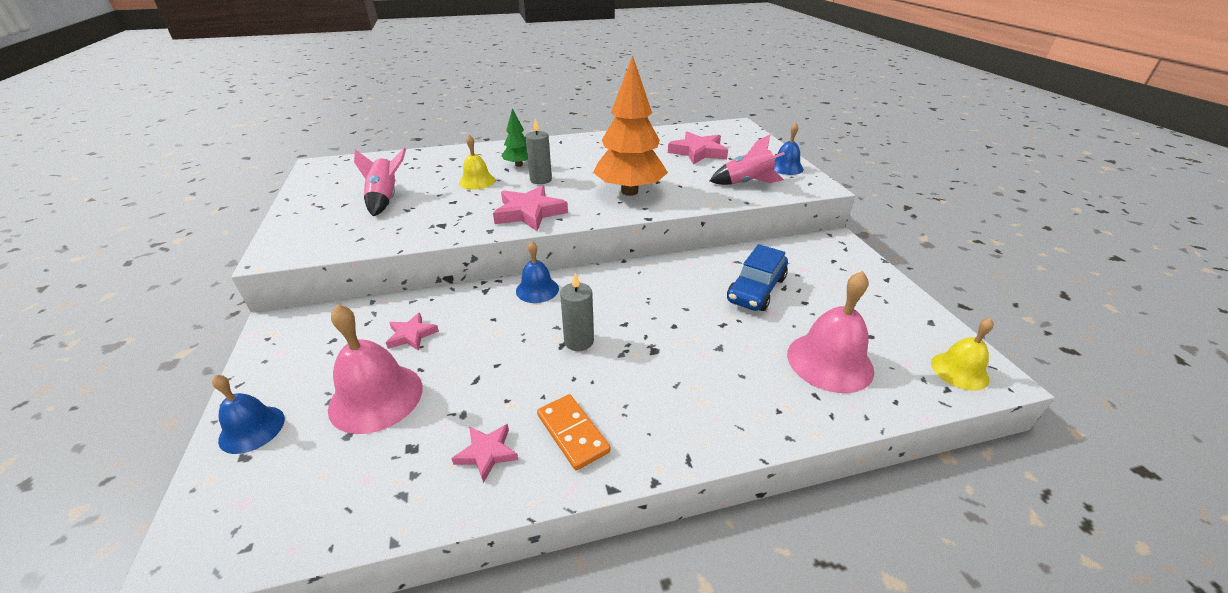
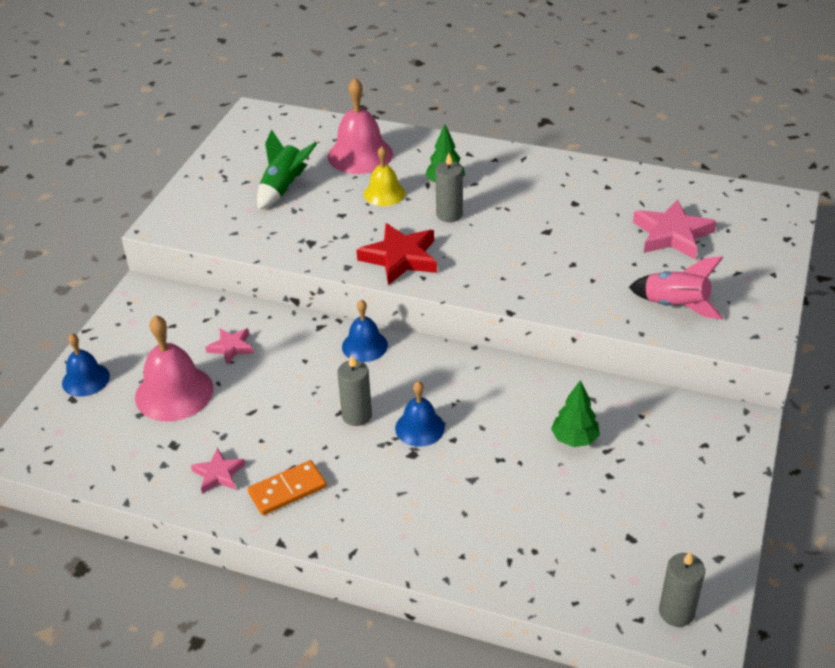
camera: 35 degrees right, 5 degrees up
(385, 199) = (284, 188): pink rocket -> green rocket
(529, 213) = (400, 258): pink star -> red star
(573, 433) = (287, 490): orange domino -> orange domino turned 60 degrees clockwise
(629, 191) = (527, 267): orange tree -> none
(756, 289) = (574, 439): blue car -> green tree
(786, 167) = (756, 300): blue bell -> blue bell (419, 428)
(829, 361) = (559, 541): pink bell -> pink bell (360, 155)
(959, 371) = (676, 612): yellow bell -> grey candle

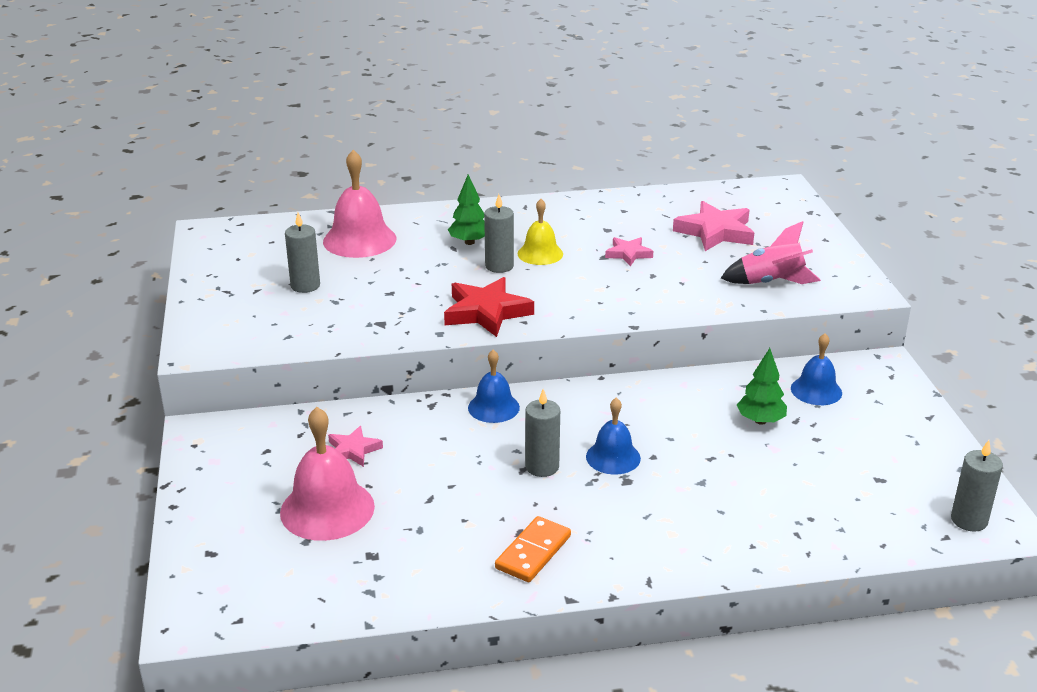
camera: 30 degrees left, 10 degrees down
(85, 379) = (209, 530): blue bell -> blue bell (816, 390)
(219, 474) = (447, 564): pink star -> pink star (628, 254)
(284, 188) = (305, 286): green rocket -> grey candle
(384, 193) = (417, 265): yellow bell -> yellow bell (540, 253)

